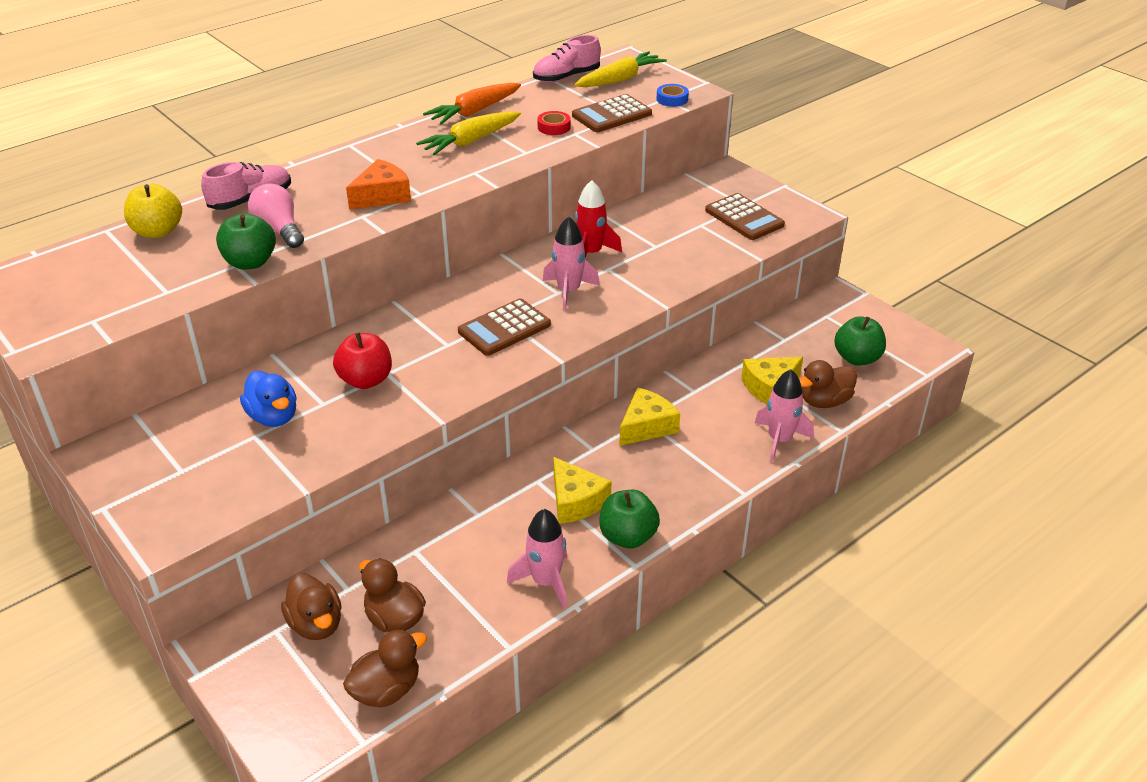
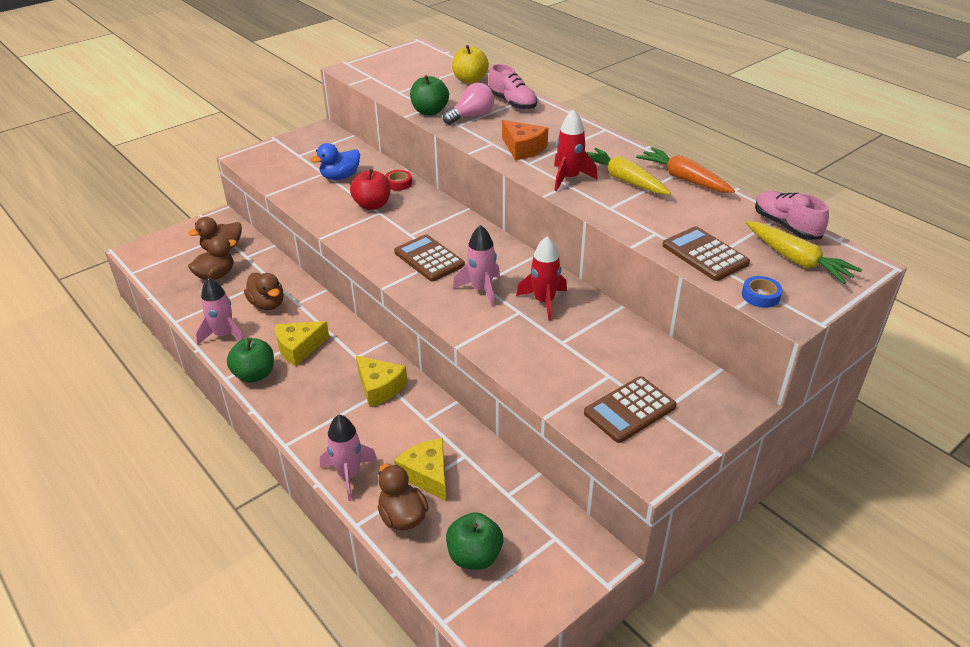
camera: 90 degrees right, 0 degrees up
(386, 690) = (163, 277): brown duck -> brown duck (267, 304)
(461, 170) = (569, 178): none -> red rocket
(554, 127) = (665, 221): red tape -> red tape (398, 183)

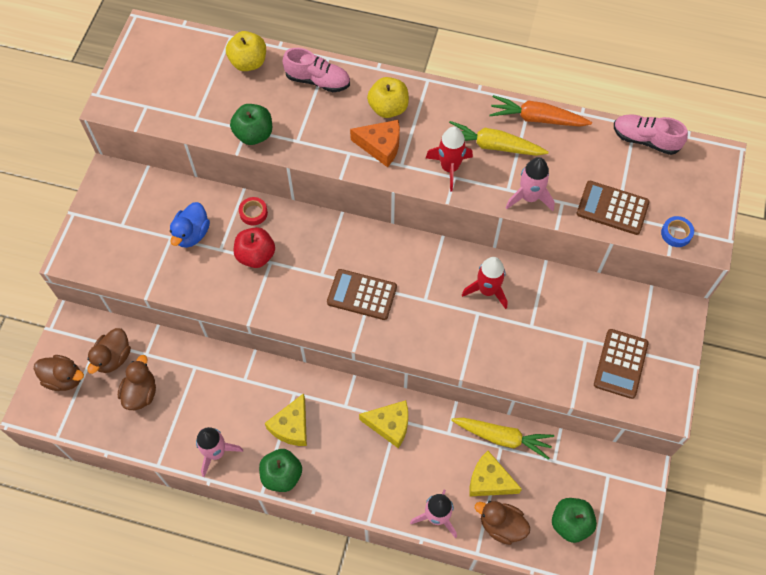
camera: 35 degrees left, 25 degrees up
(267, 304) = (220, 397): brown duck -> brown duck (64, 378)
(471, 116) = (298, 121): pink light bulb -> none
(481, 290) = (431, 306): pink rocket -> pink rocket (529, 197)
(553, 132) = (388, 108): none -> yellow apple
(797, 260) = (676, 178): yellow carrot -> yellow carrot (503, 438)

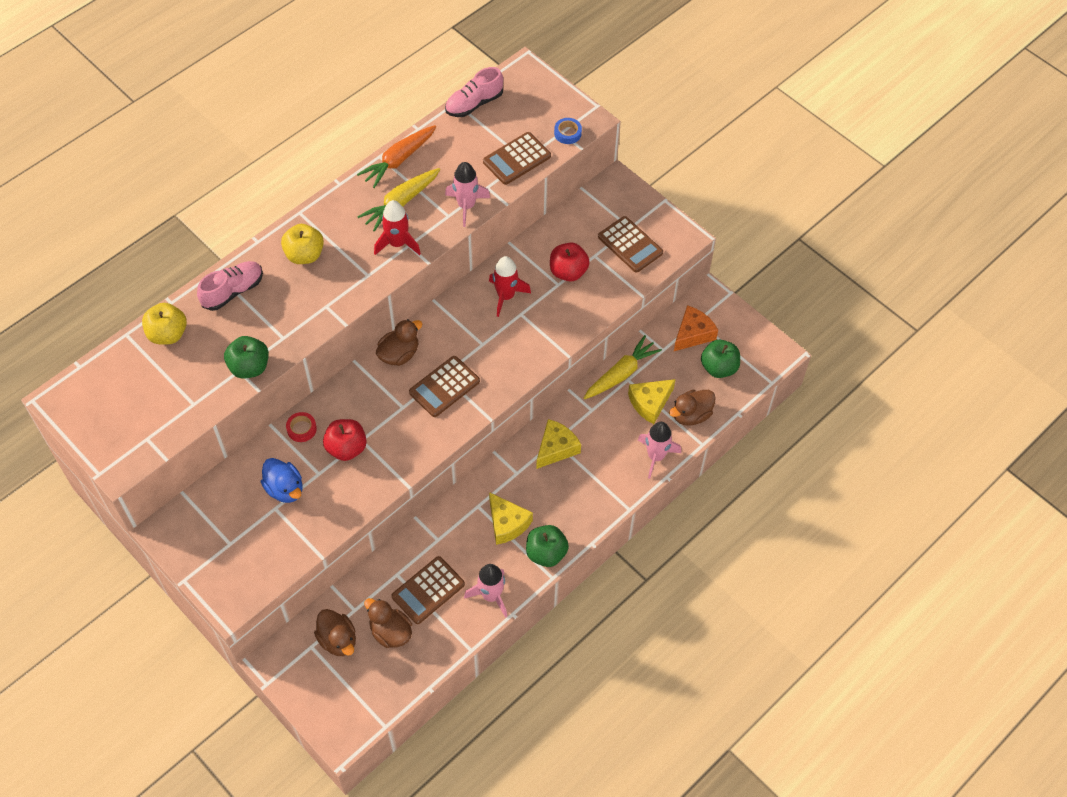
camera: 60 degrees left, 5 degrees down
(64, 378) = (328, 693): brown duck -> brown duck (399, 354)
(193, 400) = (428, 590): none -> brown calculator
(380, 146) = (338, 280): orange cheese -> orange cheese (693, 334)
(550, 327) = (568, 272): none -> red apple

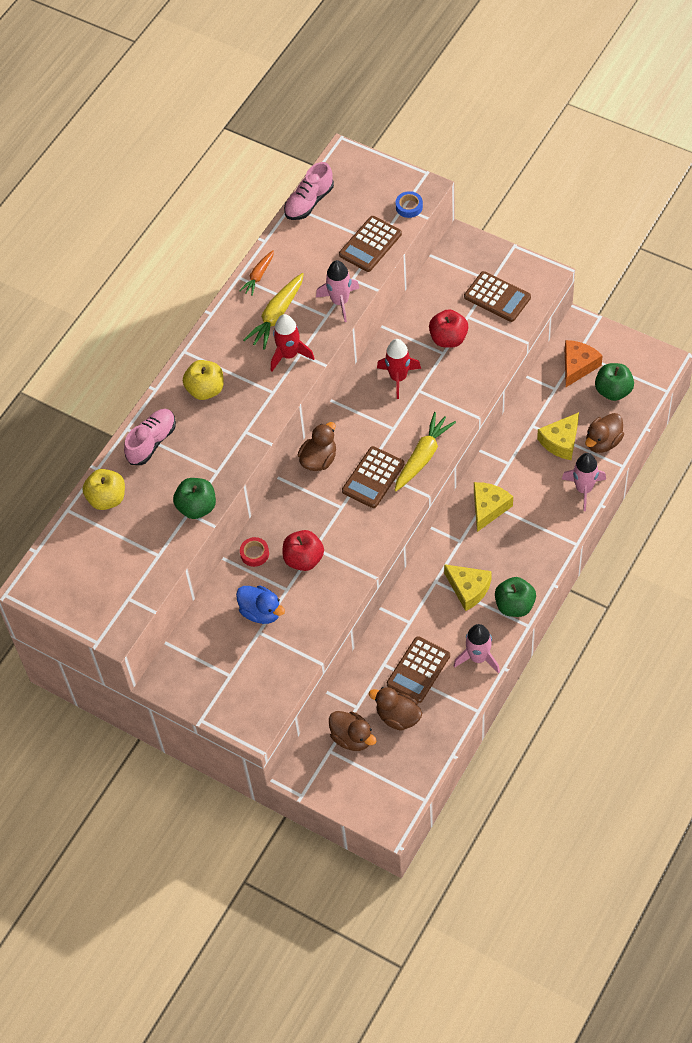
camera: 10 degrees left, 0 degrees up
(398, 160) = (258, 276): orange carrot -> orange carrot, size x0.61
(621, 374) = (524, 422): yellow carrot -> yellow carrot (423, 456)

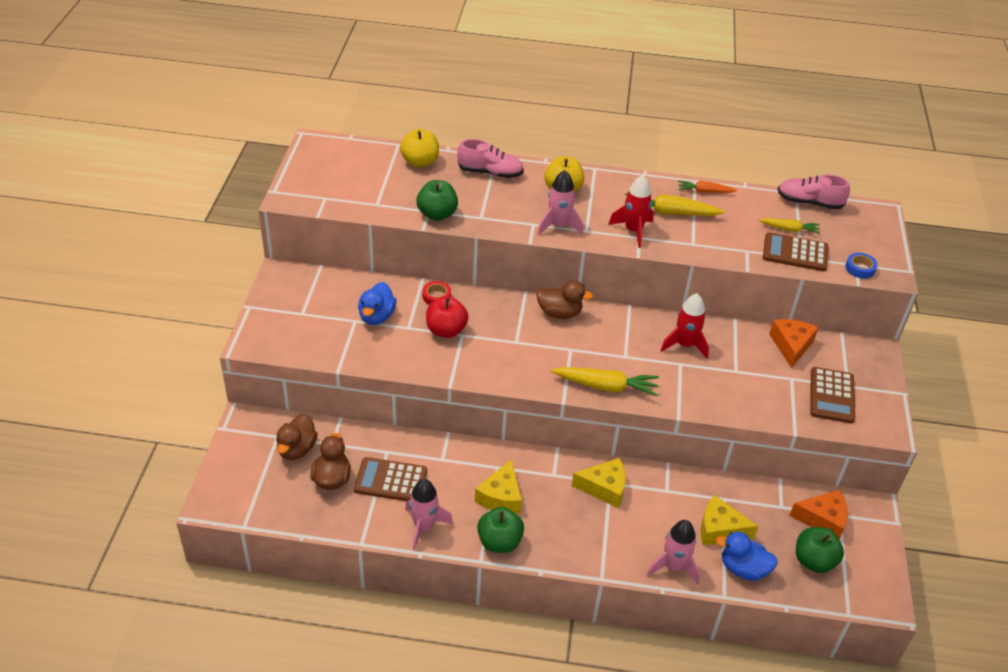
camera: 60 degrees right, 15 degrees down
(338, 234) = (789, 229): none -> yellow carrot
(340, 302) = (715, 249): pink rocket -> pink rocket (558, 226)
(373, 478) = (561, 356): brown calculator -> none
(431, 299) = (791, 346): none -> orange cheese
(448, 339) = (755, 370): red apple -> none
(603, 442) = (743, 569): brown duck -> blue duck

